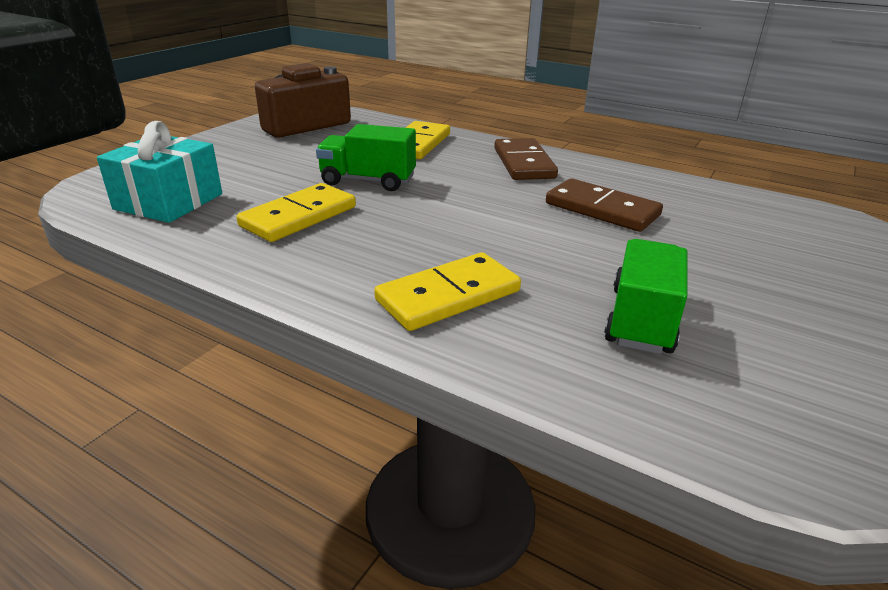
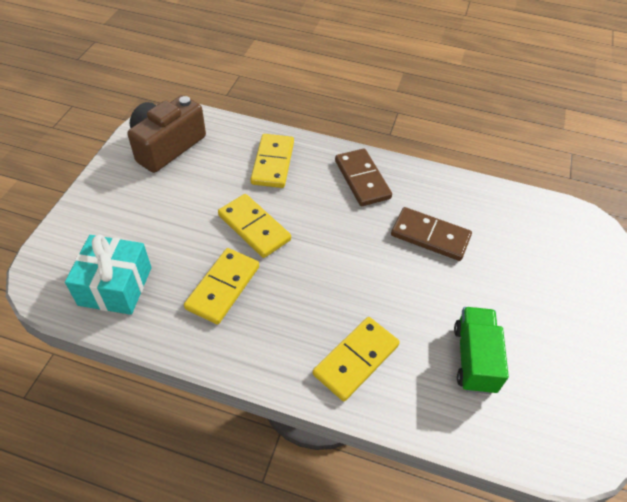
camera: 15 degrees left, 20 degrees up
(368, 181) = (254, 227): green truck -> yellow domino

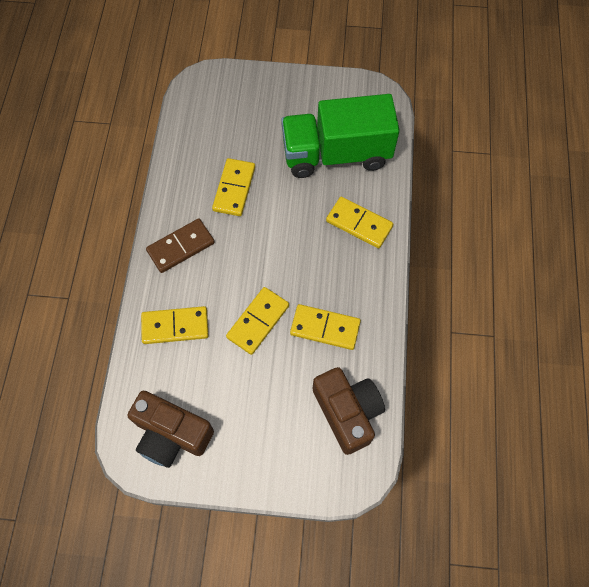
camera: 100 degrees left, 15 degrees up
(115, 286) = (347, 412): turquoise gift -> brown camera
(430, 236) = (234, 189): brown domino -> yellow domino
(474, 358) = (336, 154): green truck -> green truck, size x1.90

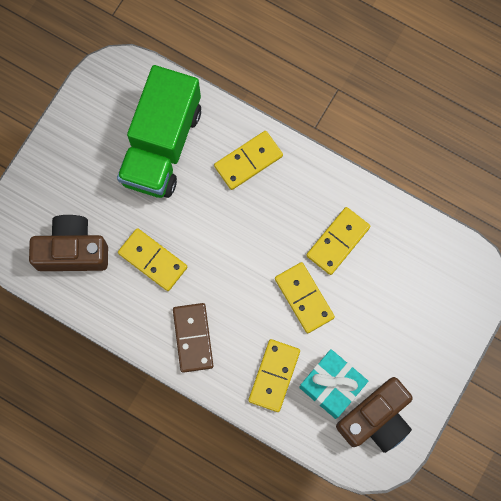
camera: 65 degrees left, 10 degrees up
(187, 380) = (331, 386): none -> turquoise gift
(347, 412) = (423, 259): brown camera -> brown camera (72, 251)

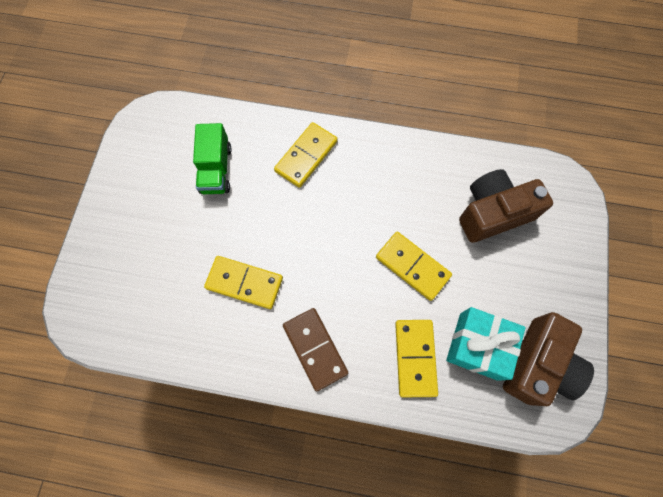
camera: 20 degrees left, 5 degrees down
(72, 251) = (156, 303): brown camera -> brown camera (493, 213)
(162, 145) = (216, 169): green truck -> green truck, size x0.53
(338, 241) = (422, 201): yellow domino -> none

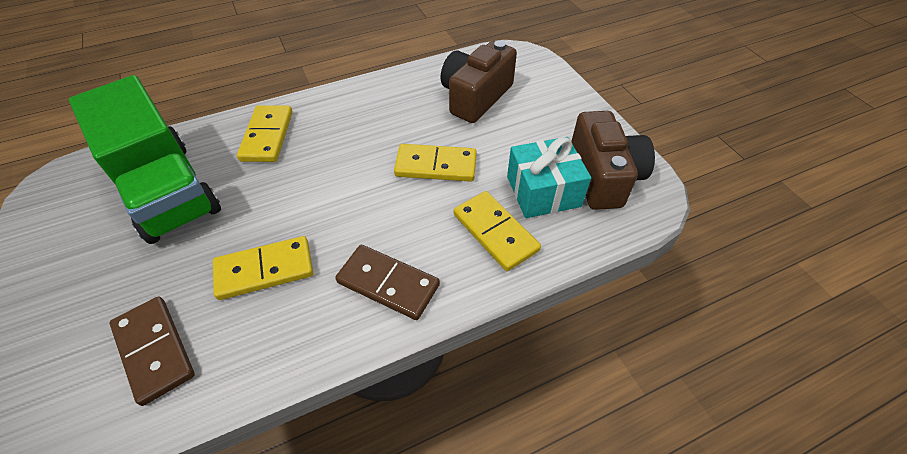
camera: 35 degrees left, 20 degrees down
(155, 301) = (154, 350): none -> brown domino
(216, 169) = (168, 190): green truck -> green truck, size x1.90

